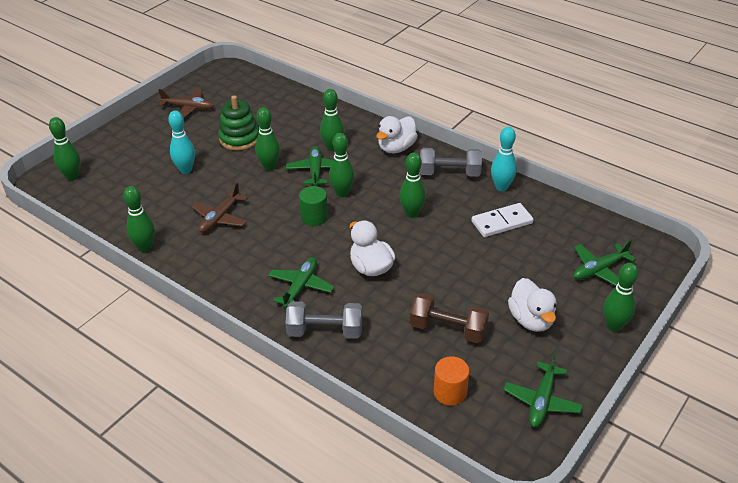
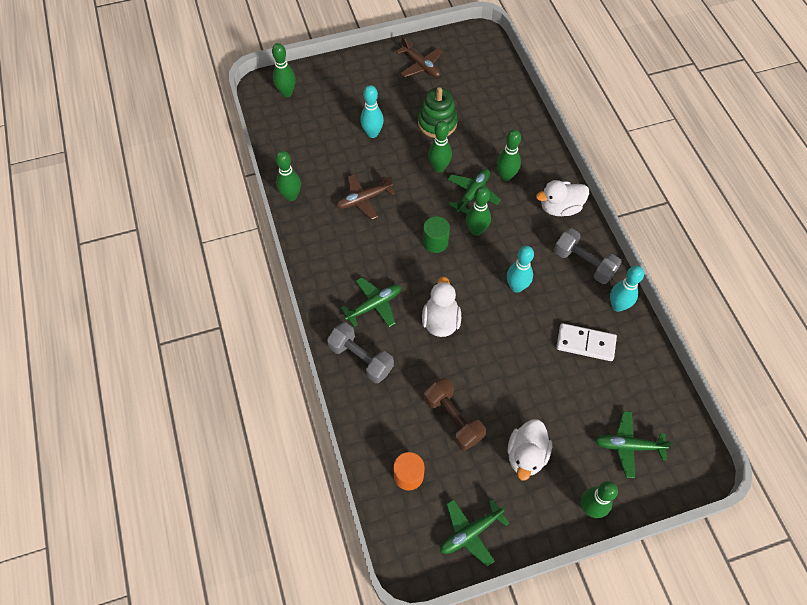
camera: 35 degrees right, 20 degrees up
(412, 213) = (516, 287): green bowling pin -> turquoise bowling pin

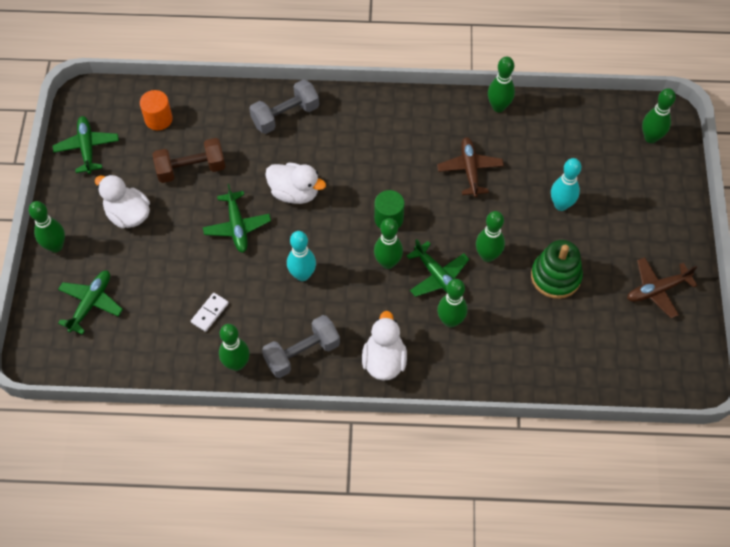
camera: 110 degrees right, 0 degrees up
(374, 305) = (337, 142): green plane -> green plane (237, 226)
(585, 343) = (210, 313): white domino -> white domino, size x0.62
(617, 306) = (236, 364): turquoise bowling pin -> green bowling pin

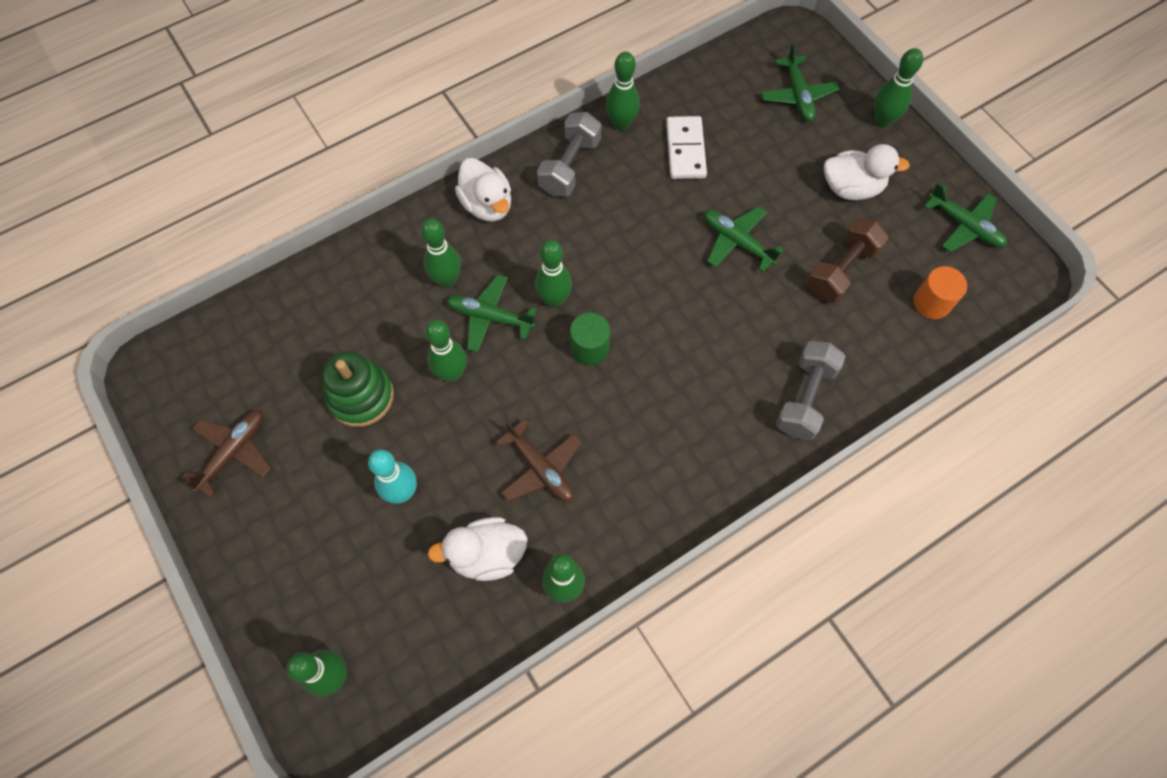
camera: 145 degrees right, 5 degrees up
(210, 313) = (685, 150): white domino -> white domino, size x1.61
(294, 192) = (712, 313): white duck -> white duck (487, 555)
(302, 275) = (630, 235): turquoise bowling pin -> none

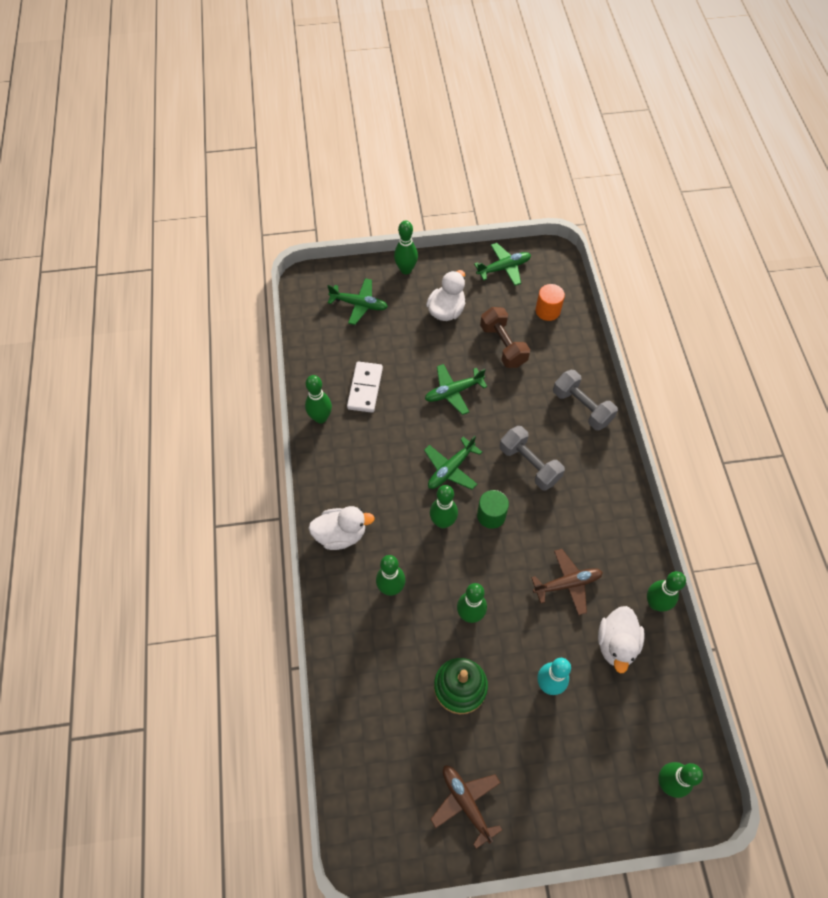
camera: 65 degrees left, 5 degrees down
(490, 317) = (436, 570): green plane -> green plane (450, 469)
(570, 166) = (338, 466): grey dumbbell -> grey dumbbell (529, 464)
(685, 150) = (365, 388): white domino -> white domino turned 75 degrees clockwise

